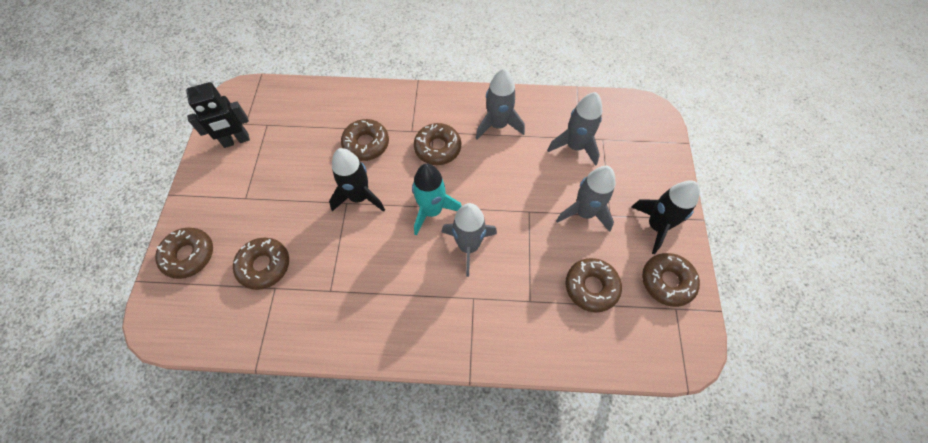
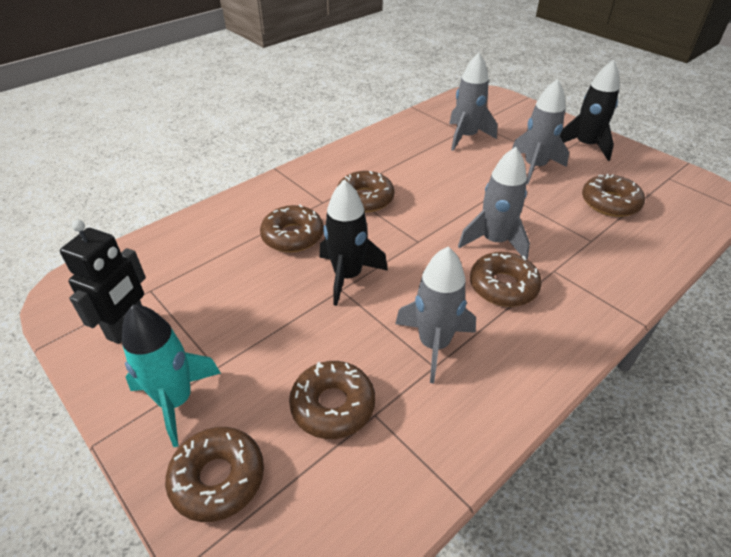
camera: 45 degrees left, 20 degrees down
(432, 211) = (428, 240): turquoise rocket -> turquoise rocket (176, 401)
(497, 125) = (391, 157): grey rocket -> grey rocket (434, 344)
(667, 282) = (641, 168): brown donut -> brown donut (503, 286)

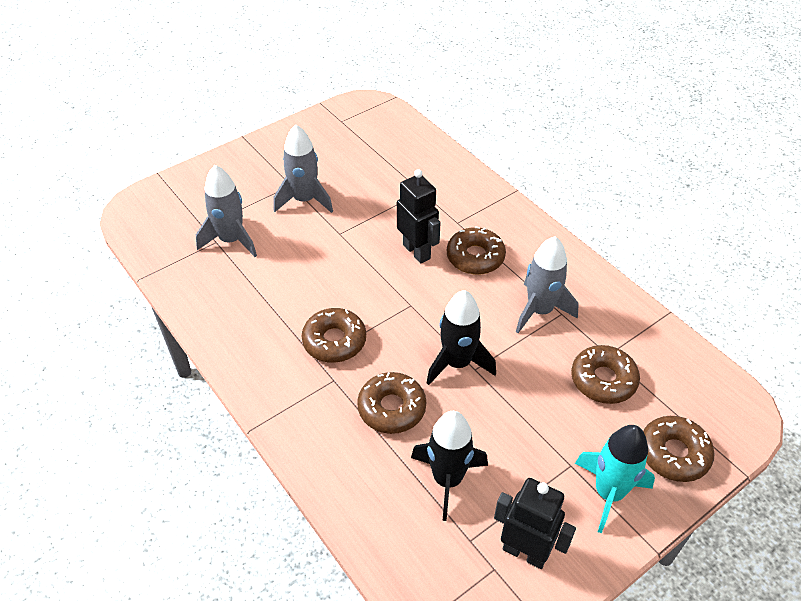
camera: 85 degrees left, 5 degrees up
(494, 241) = (417, 251): grey rocket -> black robot
(585, 145) = (275, 156): black rocket -> black rocket (447, 479)
(610, 203) = (371, 166): brown donut -> none

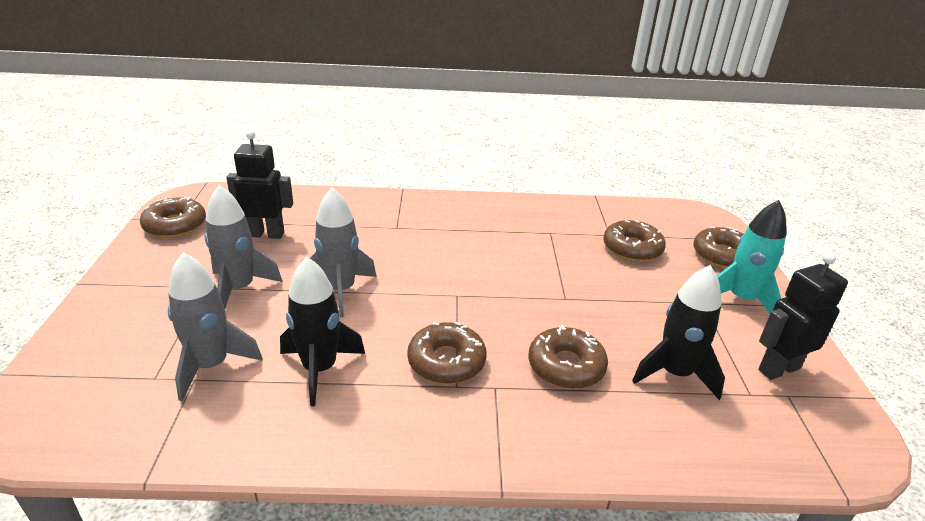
camera: 55 degrees left, 15 degrees down
(417, 251) = (400, 261): black robot -> black robot (266, 234)
(457, 363) = (550, 304): black rocket -> black rocket (320, 369)
(475, 257) = (446, 238): brown donut -> brown donut (175, 225)
(540, 311) = (537, 239): grey rocket -> grey rocket (340, 290)

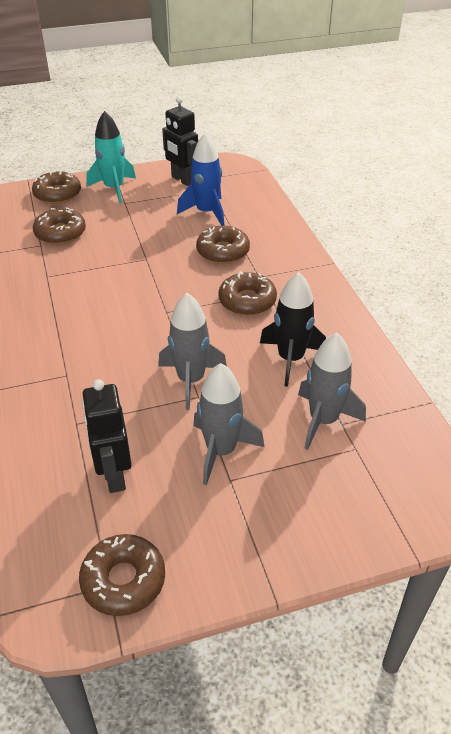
camera: 105 degrees left, 10 degrees up
(674, 373) = (206, 212): black rocket -> blue rocket

